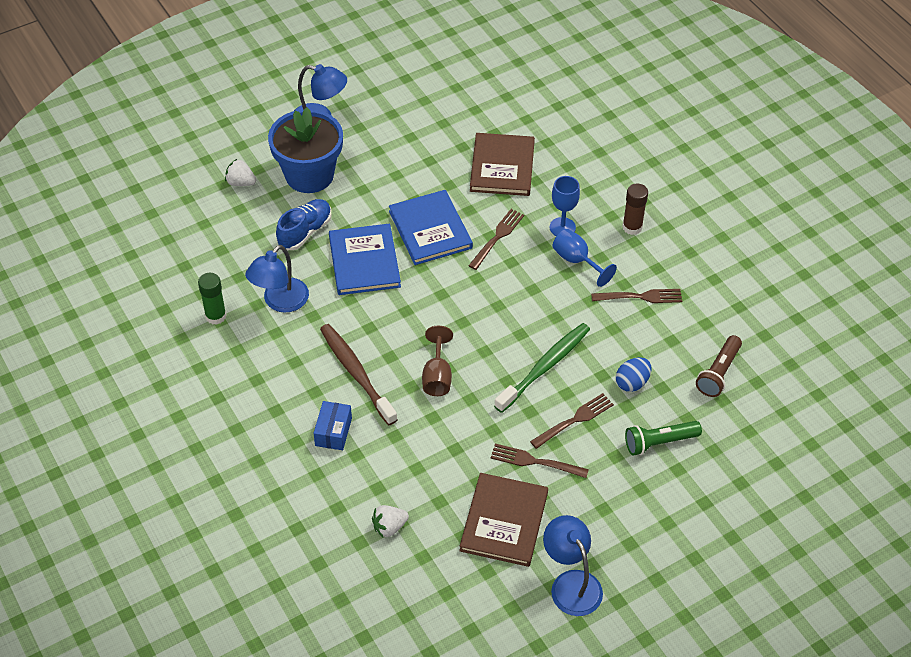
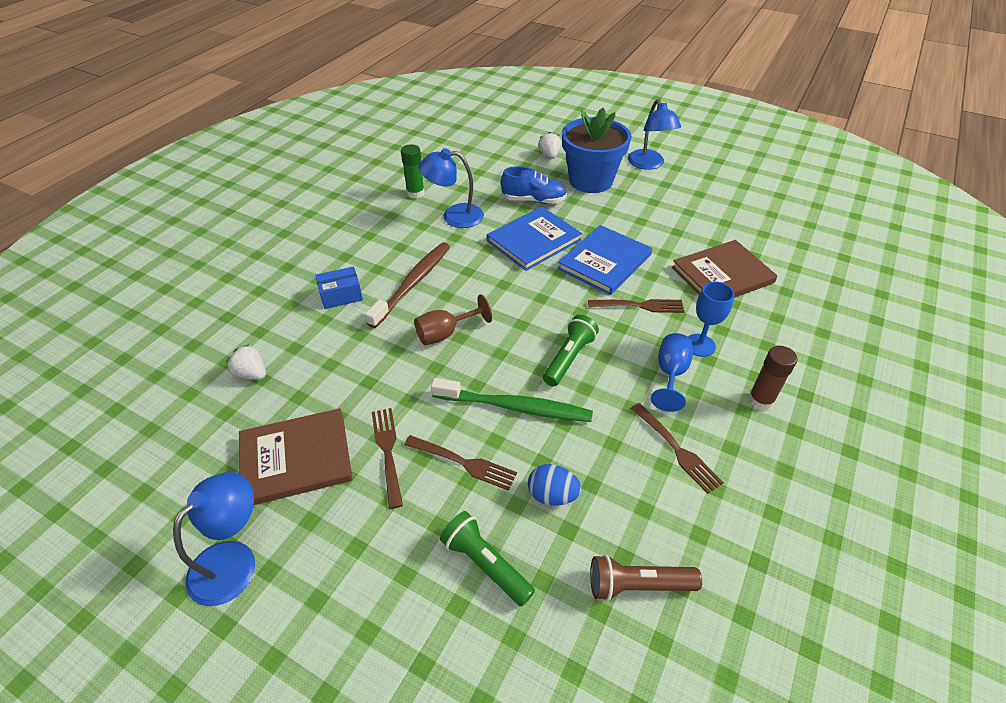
camera: 60 degrees right, 5 degrees down
(520, 311) = (569, 358): none -> green flashlight

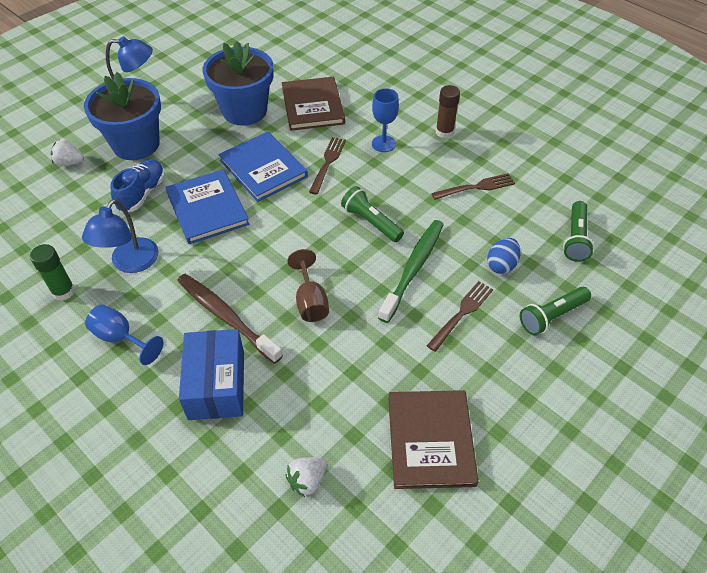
camera: 75 degrees left, 5 degrees up
(233, 560) = (528, 494): blue lamp -> none
(341, 296) = (216, 385): blue box -> blue box, size x1.68
(388, 452) = (439, 365): brown fork -> none
(637, 585) = (575, 238): brown flashlight -> green flashlight
(670, 374) = (407, 168): blue goblet -> blue goblet (120, 338)
(679, 230) = (244, 111): none -> blue flower pot

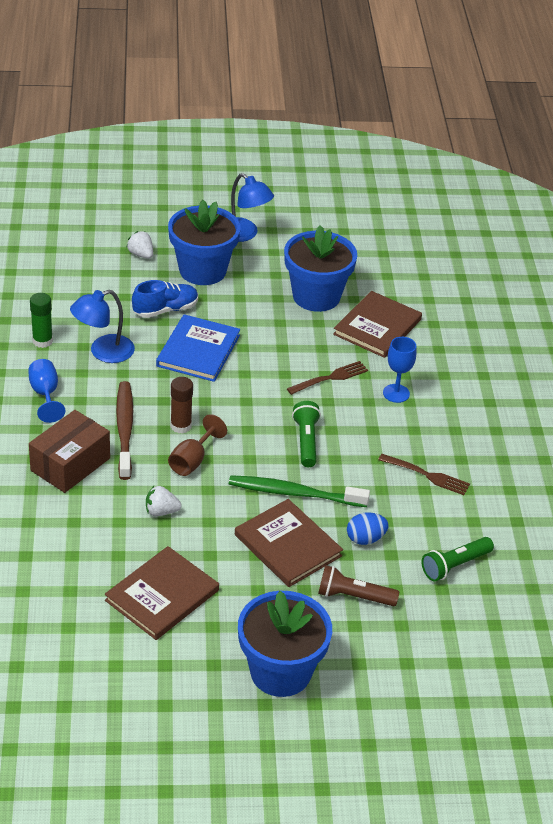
camera: 40 degrees right, 10 degrees down
(216, 385) = (70, 464): blue box -> brown box
(263, 168) = (275, 349): blue book -> none
(307, 480) = (59, 555): white strawberry -> white strawberry (161, 511)
(413, 268) = (294, 493): green toothbrush -> green toothbrush turned 150 degrees counterclockwise
(444, 132) = (462, 418): brown glue stick -> brown glue stick (181, 426)
(461, 314) = (288, 545): brown fork -> brown book
(552, 316) = (353, 596): green flashlight -> brown flashlight
(589, 425) = (280, 672): none -> blue flower pot

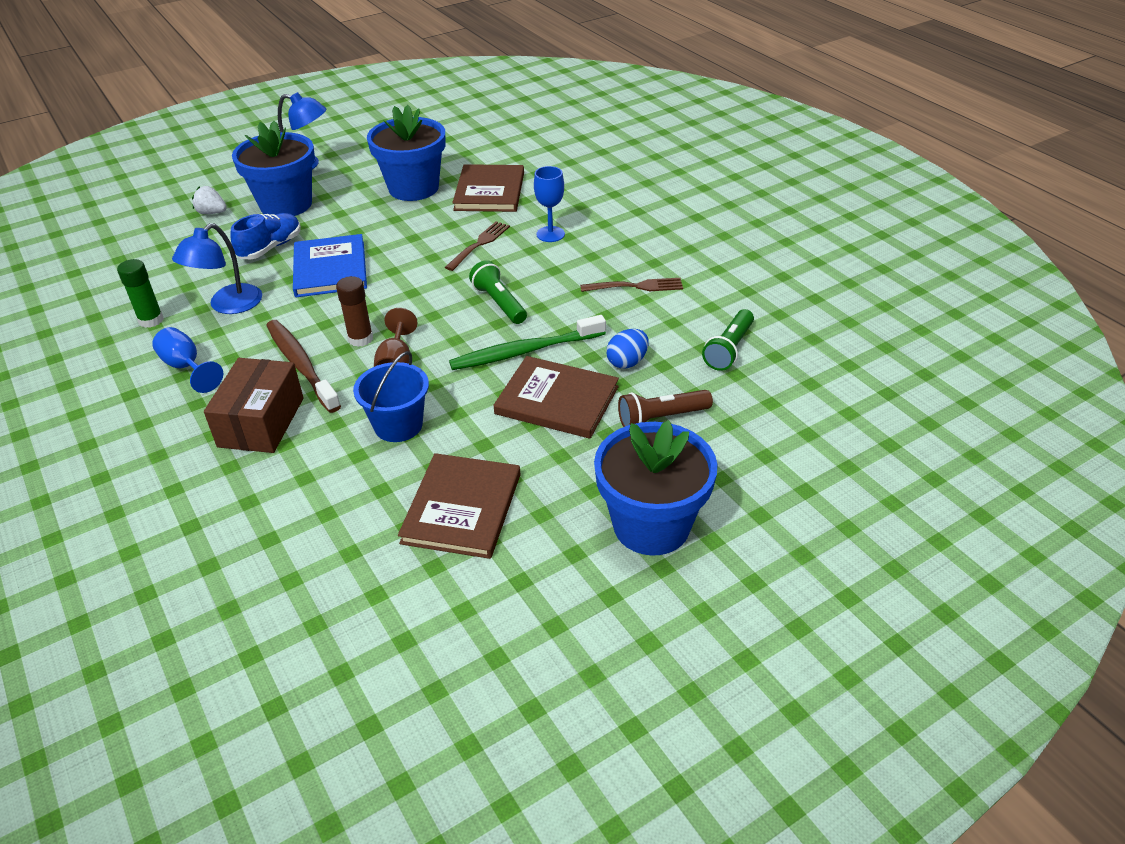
camera: 25 degrees left, 0 degrees up
(161, 511) = (398, 425): white strawberry -> blue bucket

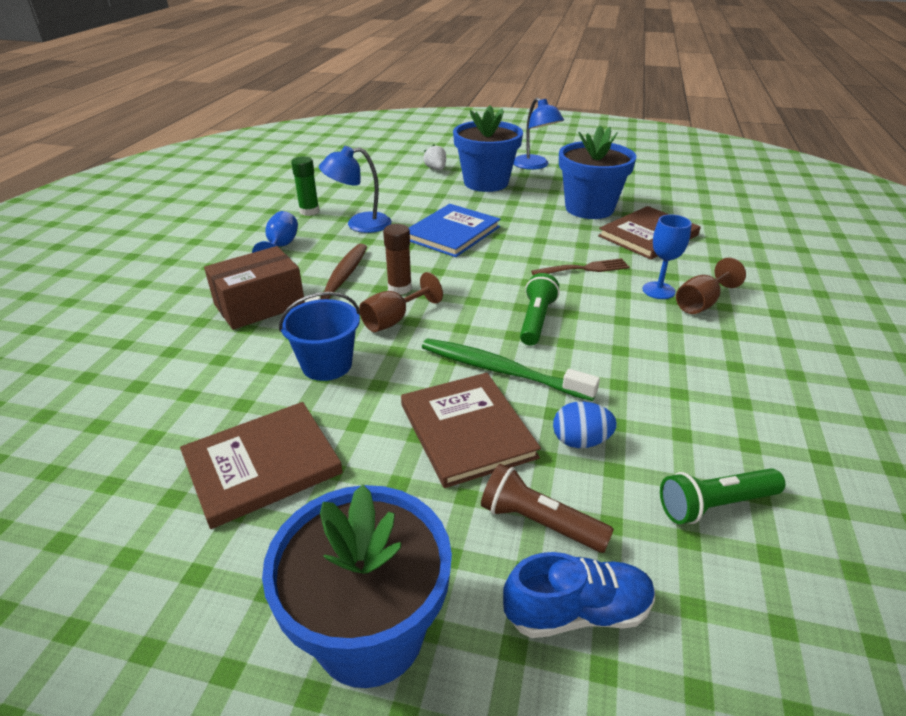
camera: 45 degrees right, 5 degrees down
(270, 248) = (437, 203): blue shoe -> blue shoe (577, 612)
(587, 229) = (701, 303): none -> brown goblet
(635, 286) = (684, 377): brown fork -> none

